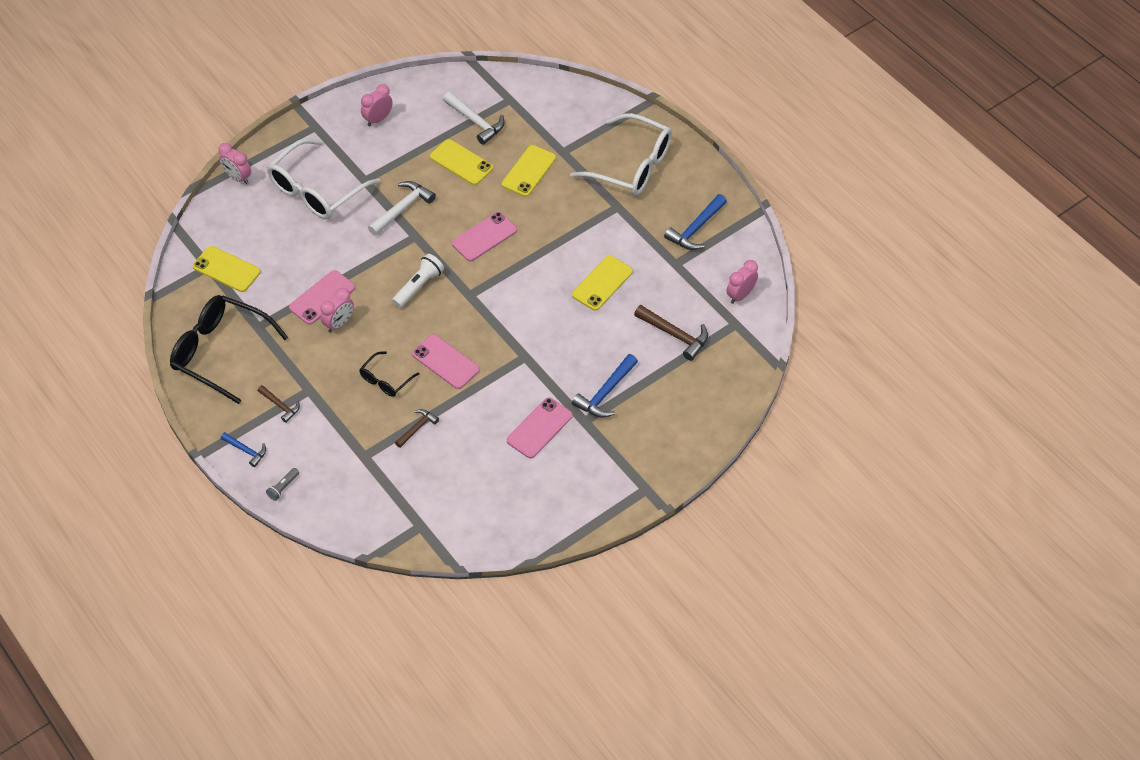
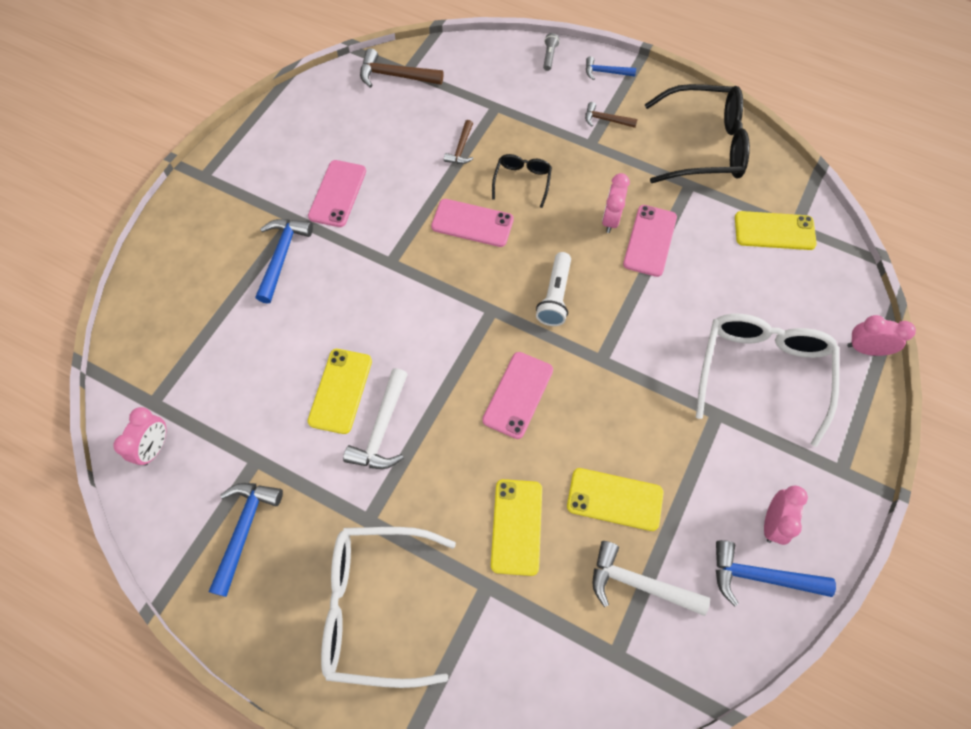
camera: 155 degrees right, 10 degrees up
(402, 209) = (642, 391): white hammer -> white hammer (382, 429)
(405, 101) = (760, 576): none -> blue hammer
(674, 335) = (225, 357): brown hammer -> brown hammer (395, 76)

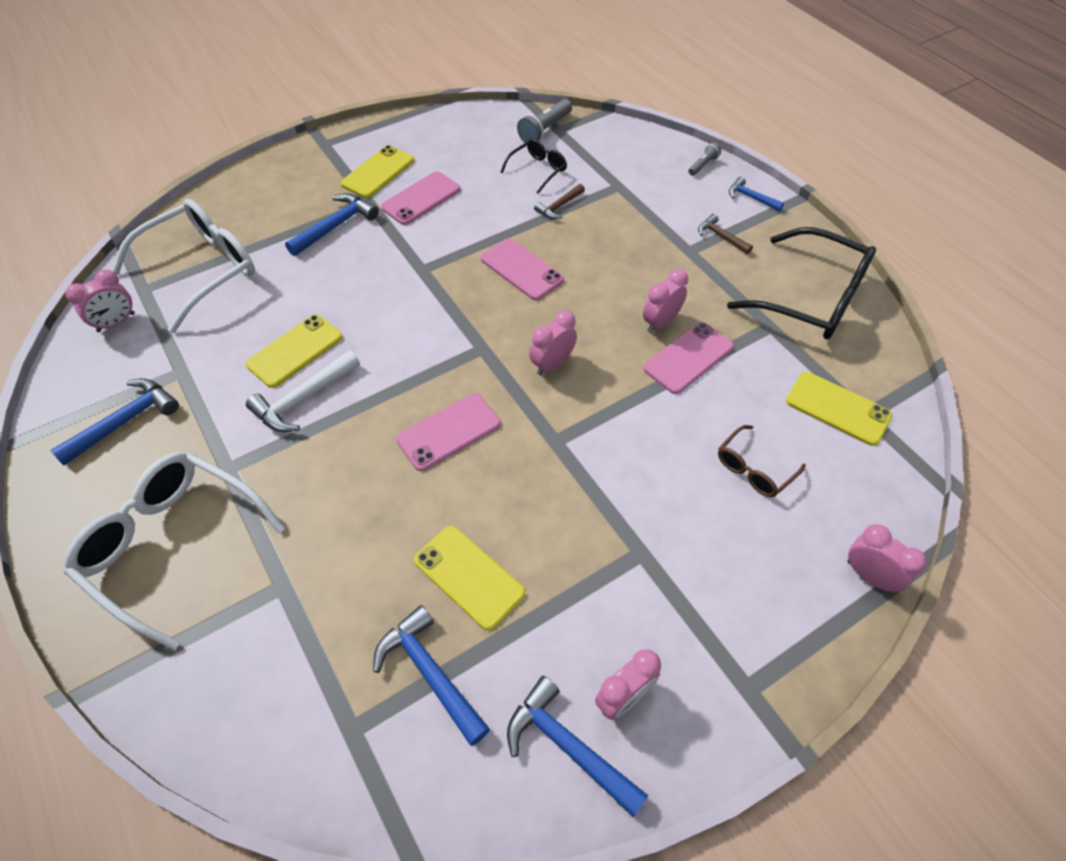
camera: 30 degrees right, 10 degrees down
(395, 76) = (544, 130): brown hammer -> grey flashlight
(516, 526) = (353, 548): yellow phone -> yellow phone (378, 172)
(522, 181) = (596, 255): black glasses -> black glasses (537, 170)
(555, 296) = (552, 364): white flashlight -> pink clock
(639, 583) = (430, 673): white hammer -> blue hammer
(749, 308) = (754, 469): none -> brown glasses
(761, 373) = (722, 538): white glasses -> white glasses (201, 270)

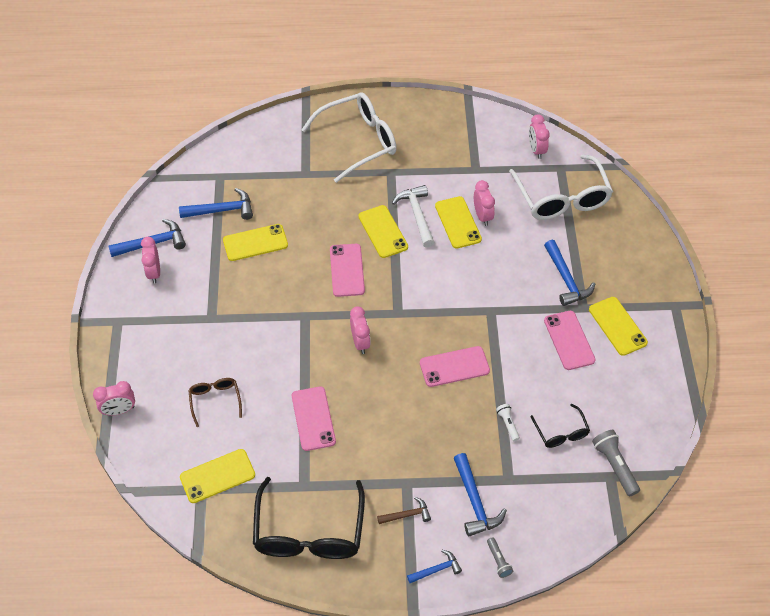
camera: 120 degrees right, 0 degrees up
(125, 422) = (452, 139): blue hammer -> blue hammer (474, 501)
(355, 423) = (383, 231): none -> yellow phone
(559, 206) = (508, 424): brown hammer -> white flashlight
(660, 322) = (352, 421): pink clock -> pink clock (482, 216)
(811, 298) = (309, 531): black glasses -> black glasses turned 60 degrees counterclockwise

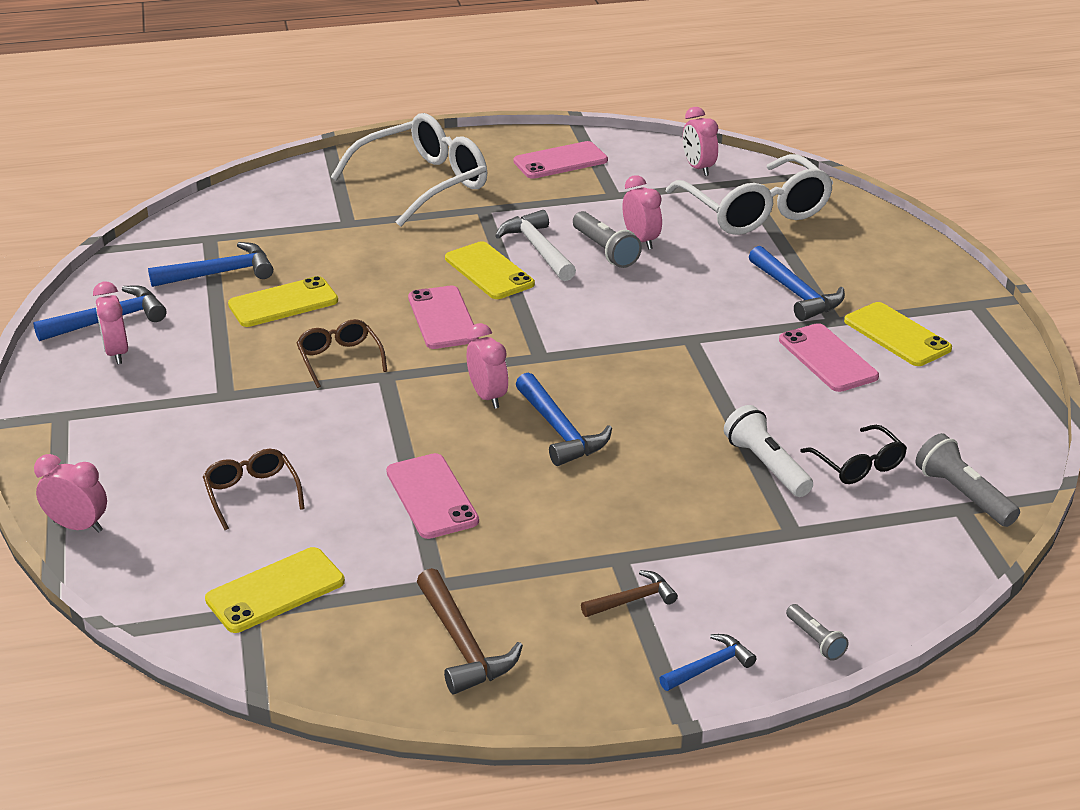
camera: 10 degrees left, 20 degrees down
(119, 410) = (78, 526): pink clock -> pink clock turned 135 degrees counterclockwise
(280, 297) = (340, 359): none -> brown glasses
(309, 531) = (462, 644): black glasses -> brown hammer
(454, 367) = (653, 408): pink phone -> pink phone (560, 161)
(458, 222) = (605, 251): yellow phone -> grey flashlight
(474, 501) = (745, 568): blue hammer -> blue hammer (559, 430)
(508, 424) = (766, 465): white flashlight -> white flashlight, size x1.72

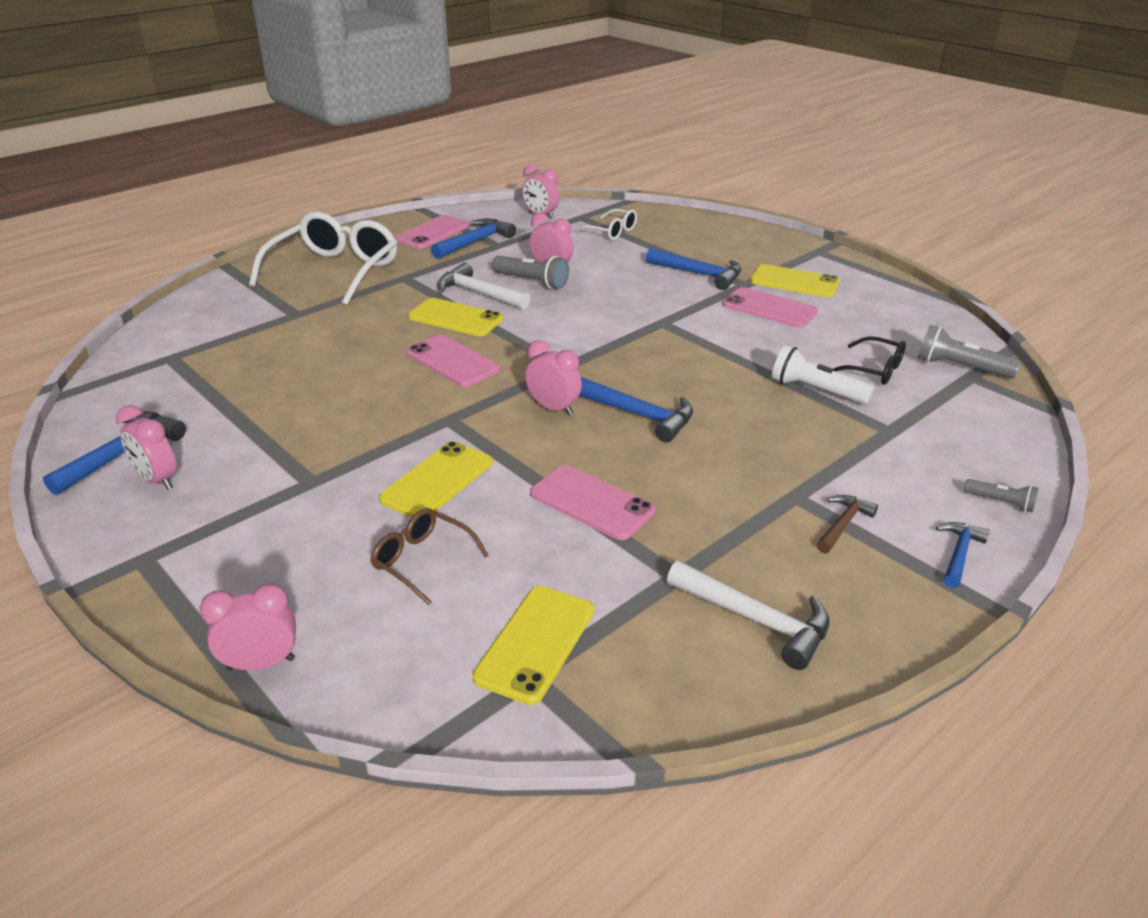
camera: 30 degrees left, 0 degrees up
(219, 273) = (208, 382): blue hammer -> blue hammer (475, 242)
(283, 303) = (294, 389): yellow phone -> yellow phone (437, 480)
(340, 359) = (393, 418): brown glasses -> none
(462, 644) = (755, 620): brown hammer -> white hammer
(755, 211) = (611, 232): white glasses -> white glasses, size x0.49

